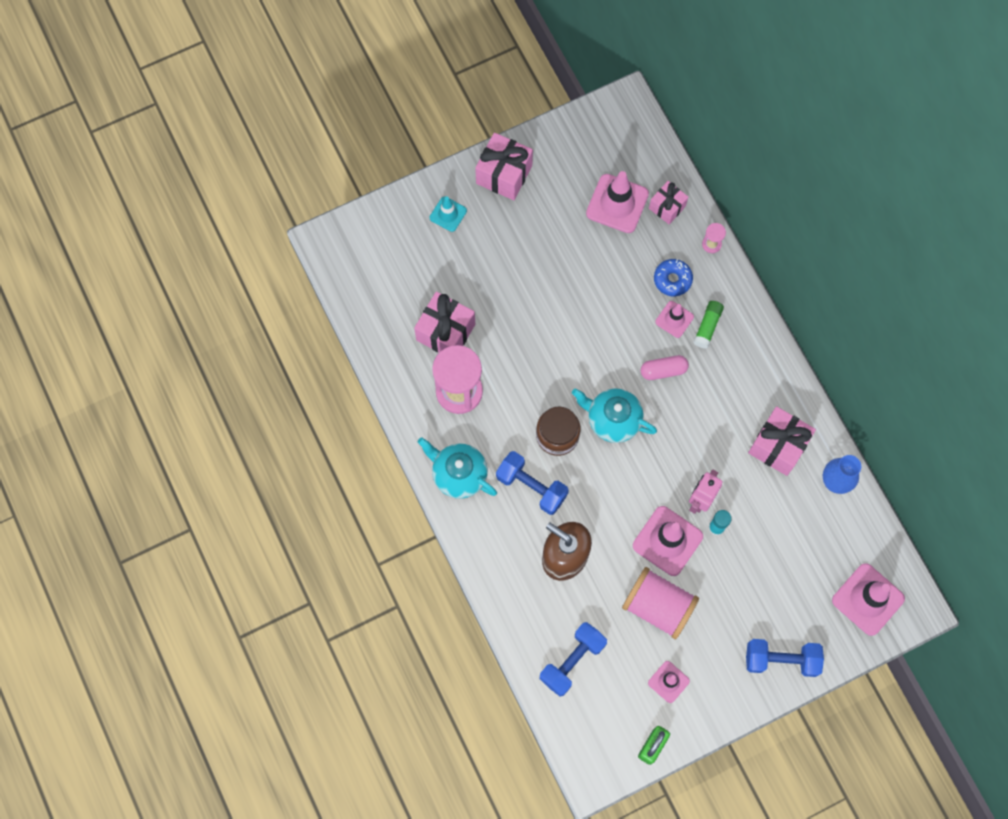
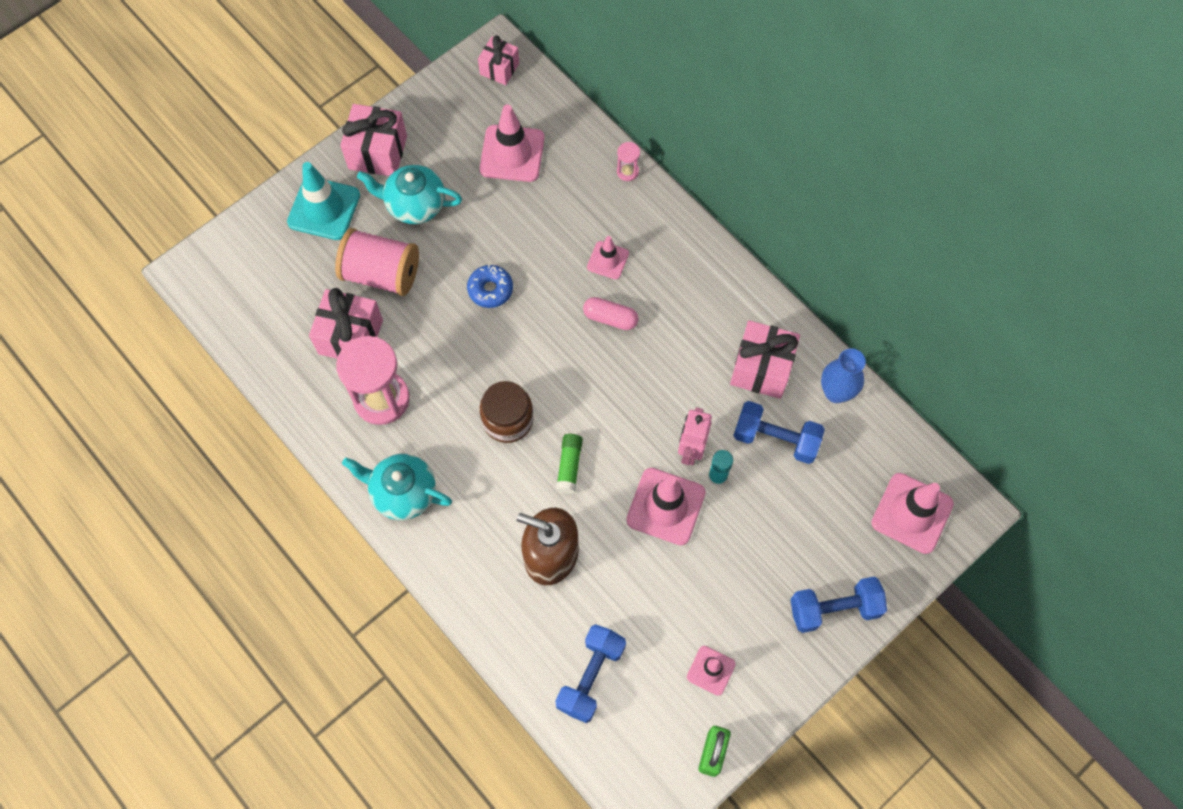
camera: 15 degrees left, 5 degrees down
(448, 214) = (324, 209): turquoise traffic cone -> turquoise traffic cone, size x1.76
(531, 486) = (492, 485): blue dumbbell -> blue dumbbell (775, 439)
(612, 420) = (567, 386): turquoise teapot -> turquoise teapot (414, 205)
(658, 606) = (675, 585): pink spool -> pink spool (381, 274)
(663, 370) = (610, 318): pink capsule -> pink capsule turned 45 degrees clockwise
(667, 207) = (568, 144): pink gift -> pink gift (499, 69)
(672, 279) = (594, 219): blue donut -> blue donut (490, 289)
(707, 326) = (647, 259): green glue stick -> green glue stick (569, 466)

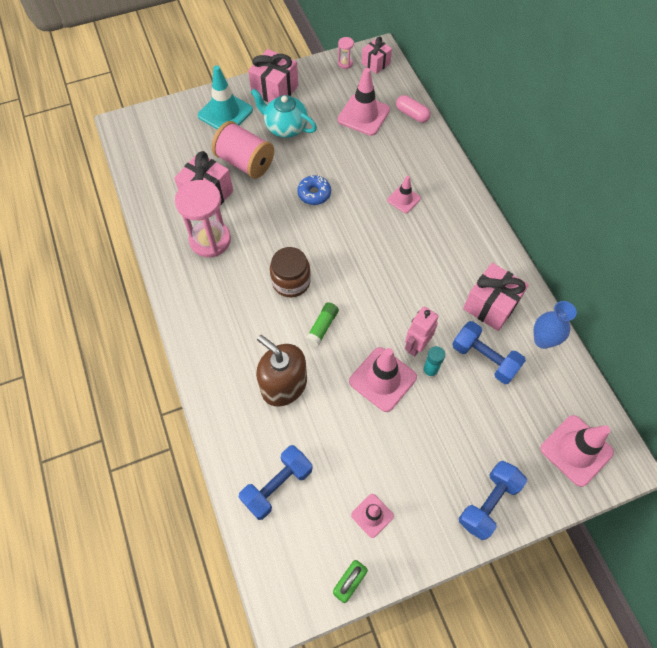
camera: 20 degrees right, 5 degrees down
(403, 493) = (197, 306): turquoise teapot -> none
(610, 318) = (391, 237): pink capsule -> pink capsule (412, 114)
(627, 171) = (439, 148): pink hourglass -> pink hourglass (345, 63)
(834, 609) = (488, 503): blue dumbbell -> blue dumbbell turned 60 degrees counterclockwise

